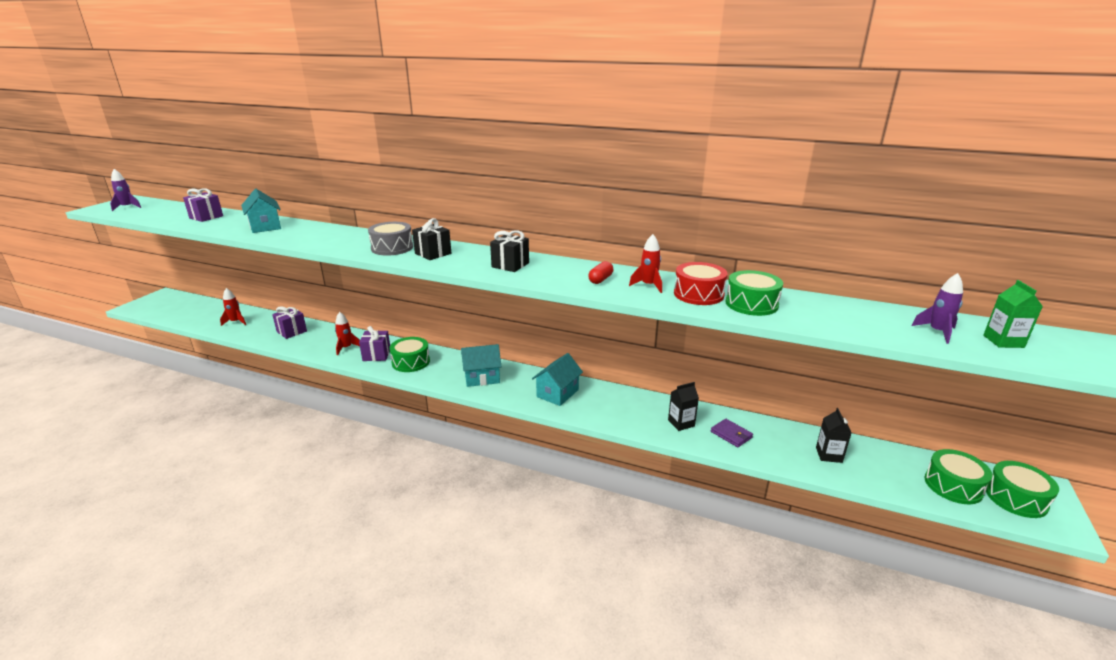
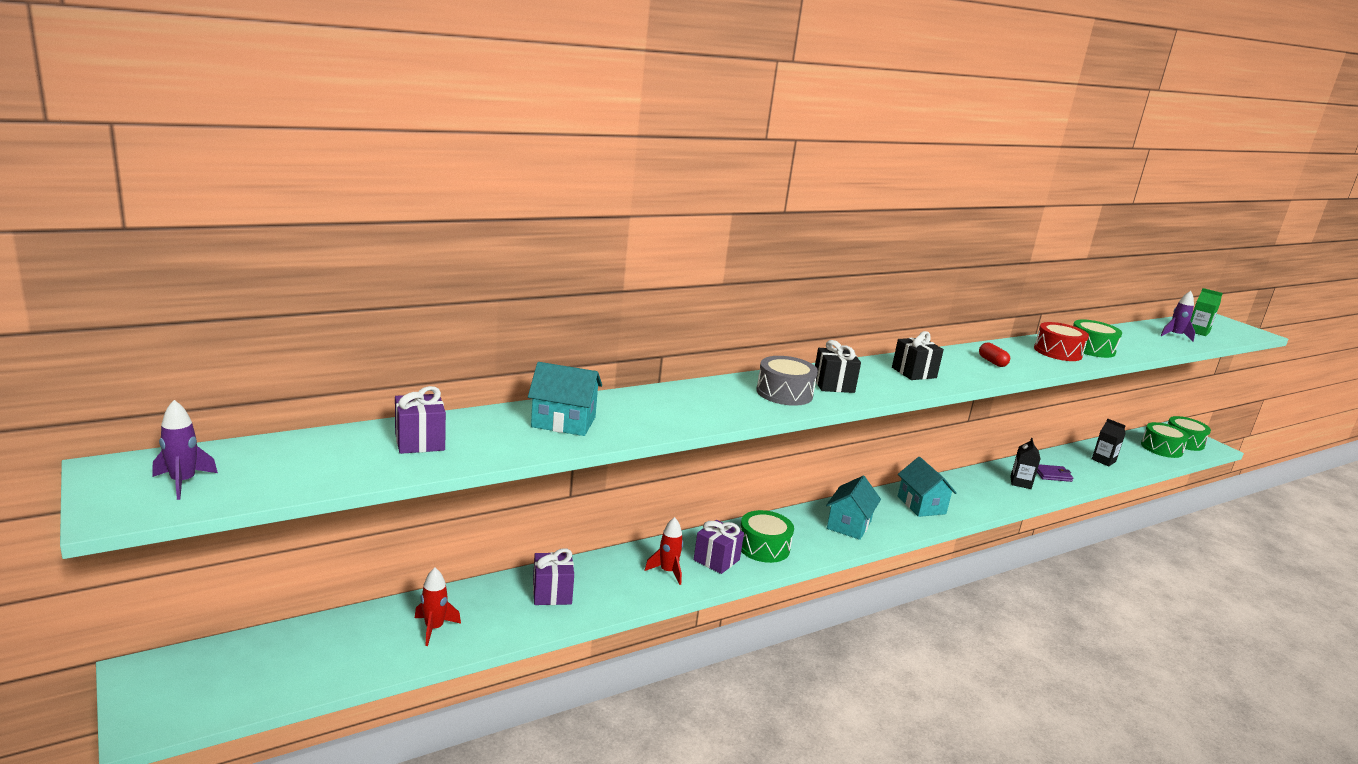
camera: 55 degrees left, 5 degrees down
(648, 286) = (1023, 356): red rocket -> none

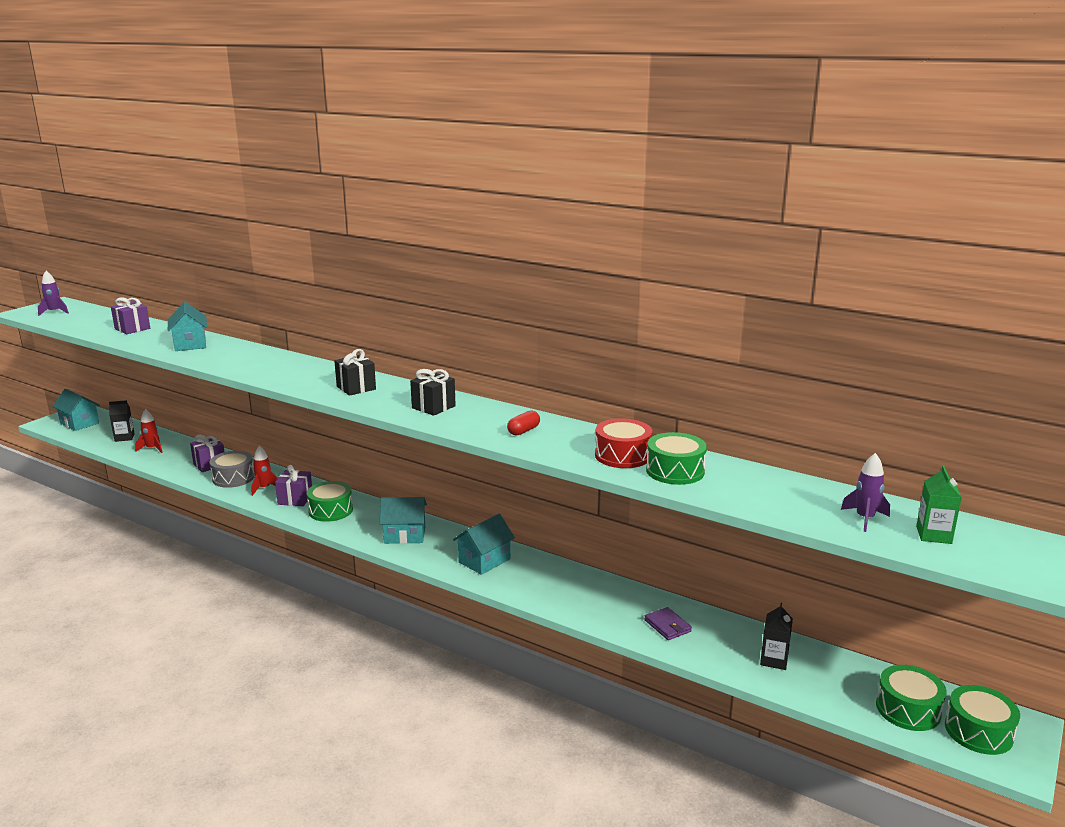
camera: 65 degrees right, 0 degrees up
(210, 683) = (79, 423): none -> turquoise house
(784, 393) = (315, 378): grey drum -> grey drum (233, 478)
(1020, 483) = (614, 607): black carton -> black carton (124, 437)

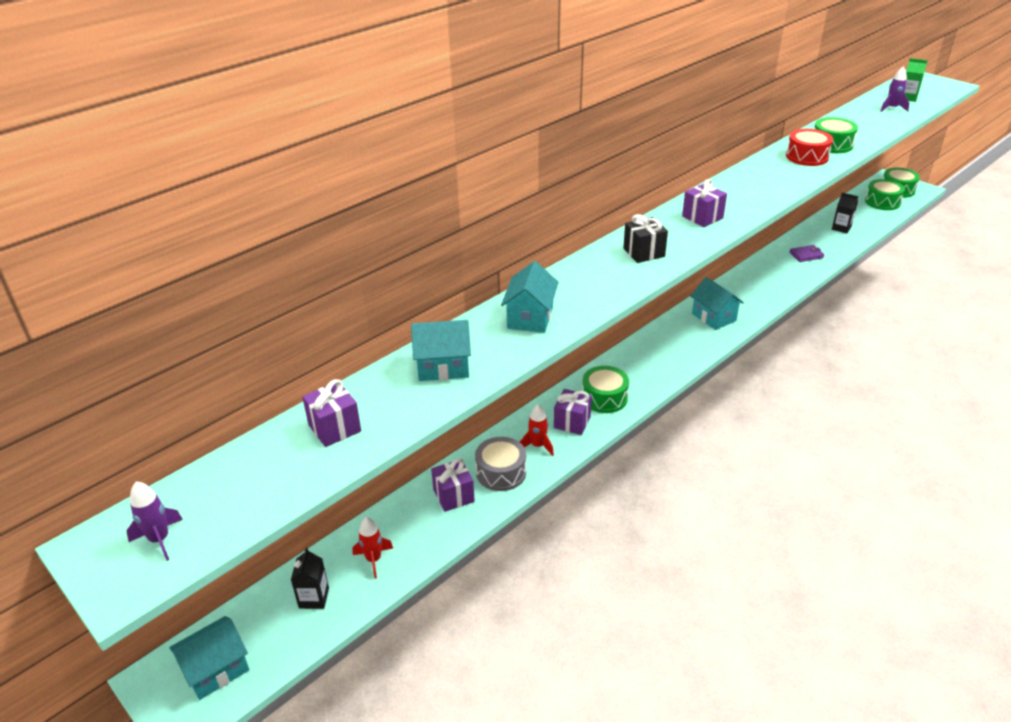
camera: 75 degrees left, 15 degrees up
(404, 535) = (663, 354): turquoise house -> turquoise house (530, 317)
(433, 407) = (702, 217): black gift -> purple gift
(523, 431) = (759, 185): red capsule -> none

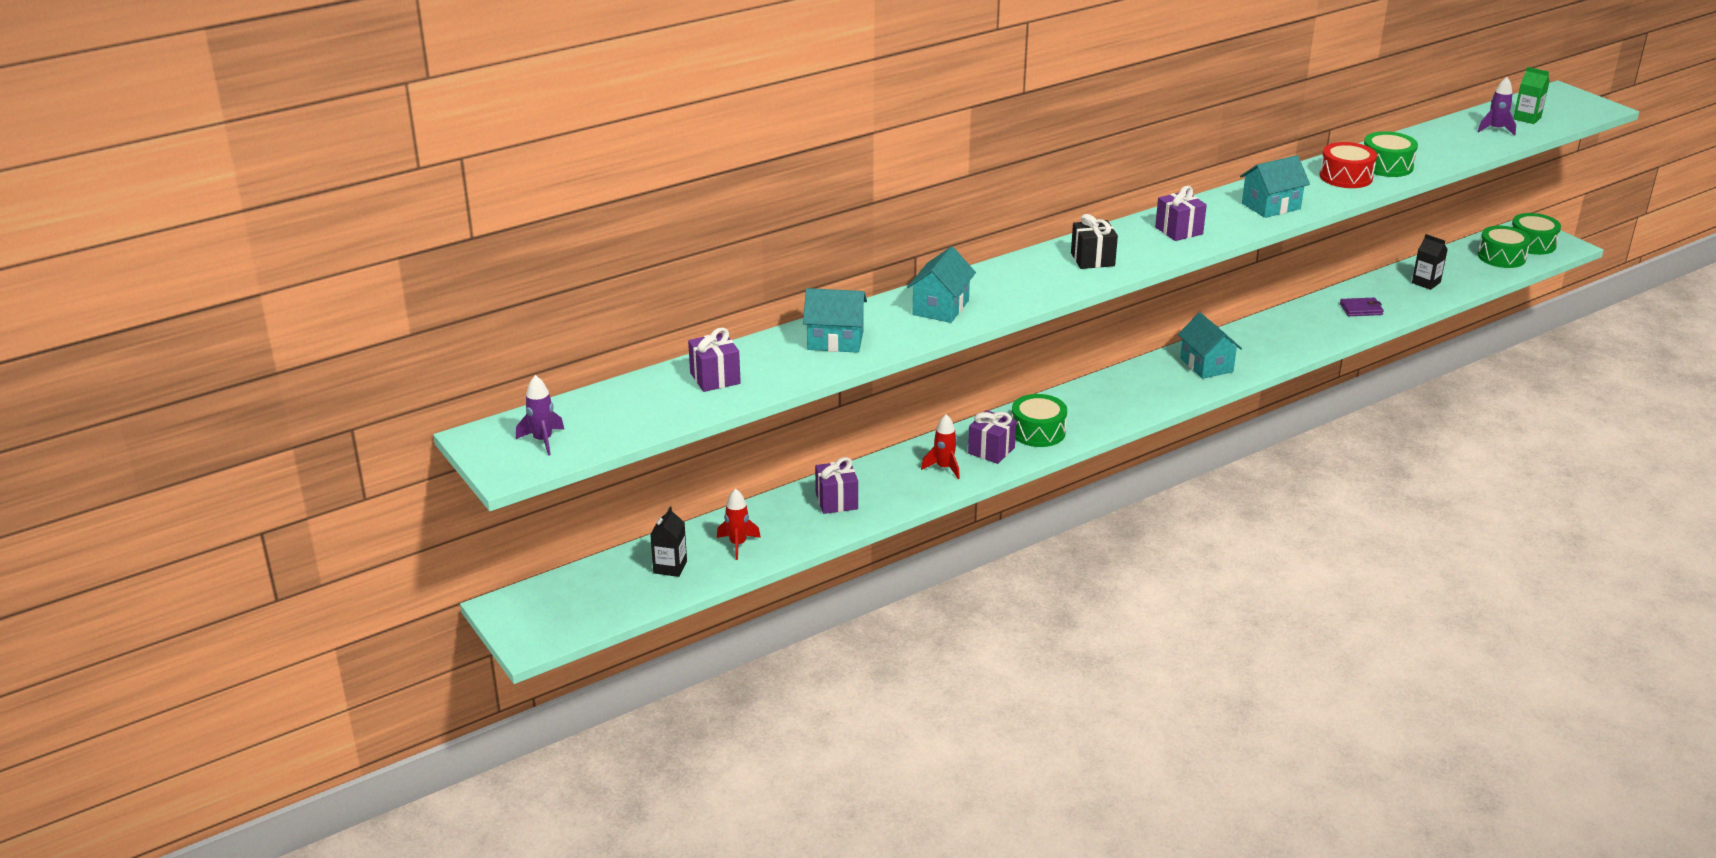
camera: 10 degrees right, 5 degrees down
(216, 669) = (565, 608): turquoise house -> turquoise house (1271, 206)
(501, 472) = (895, 487): grey drum -> none

